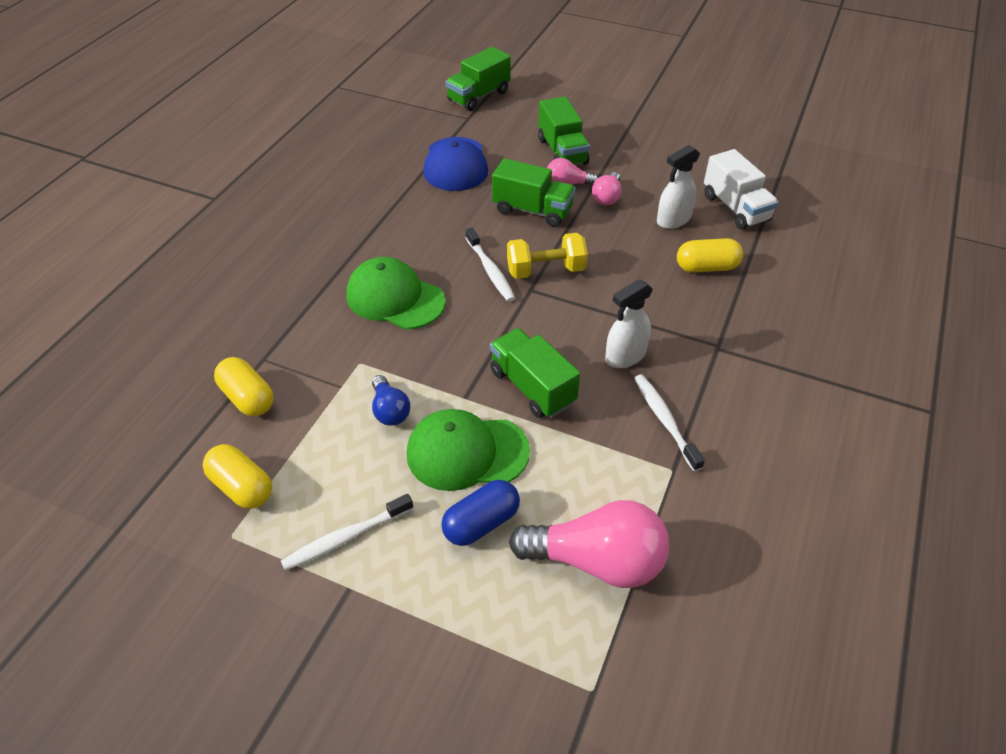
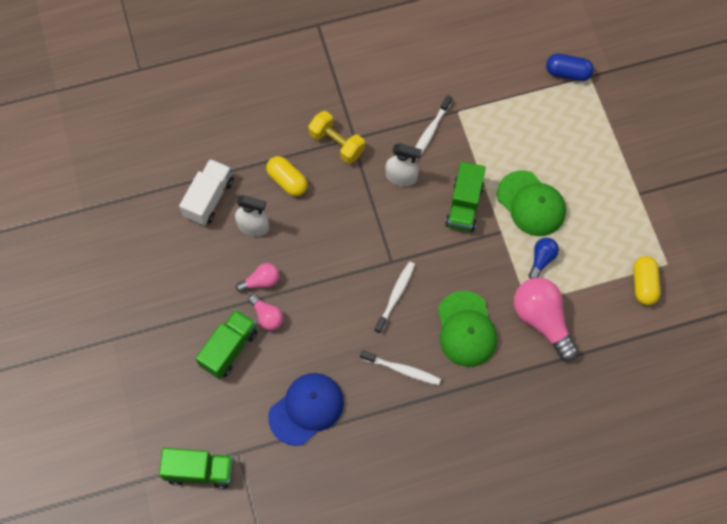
camera: 130 degrees left, 20 degrees up
(248, 398) = (600, 336): yellow capsule -> none
(346, 538) = (621, 215): white toothbrush -> white toothbrush (402, 369)
(481, 523) = (561, 168): blue capsule -> blue capsule (568, 73)
(532, 210) = (315, 317): green truck -> none
(546, 270) = (368, 265): yellow dumbbell -> yellow dumbbell (337, 143)
(597, 561) = (534, 110): pink light bulb -> pink light bulb (542, 320)

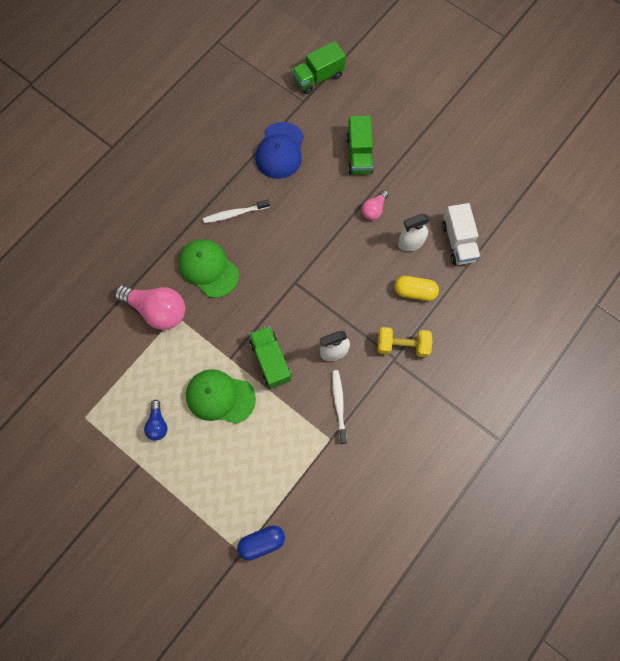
camera: 145 degrees right, 5 degrees up
(267, 316) = (351, 190): pink light bulb -> none
(395, 296) = (274, 259): white toothbrush -> none
(541, 259) = (185, 356): blue light bulb -> blue light bulb (157, 424)
(644, 284) = (95, 388): yellow capsule -> none

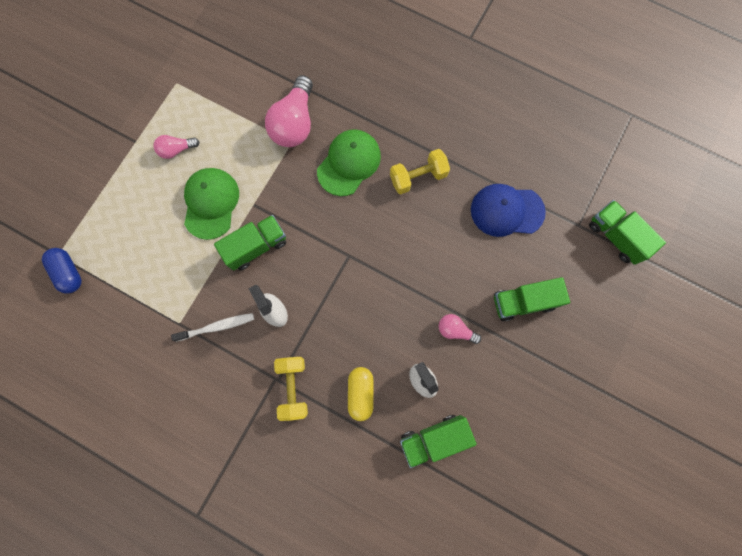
camera: 80 degrees right, 5 degrees up
(157, 424) = (176, 150): blue light bulb -> pink light bulb
(235, 214) = (418, 177): white toothbrush -> yellow dumbbell
(458, 242) = (433, 438): white truck -> green truck

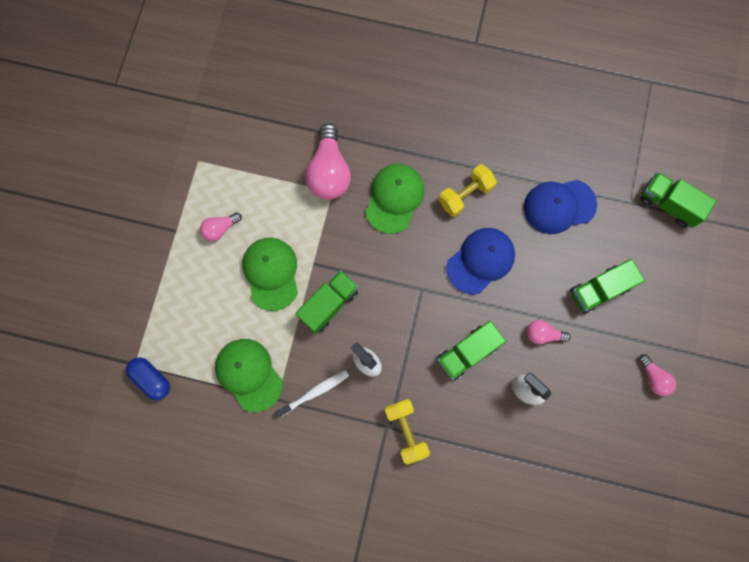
camera: 15 degrees left, 0 degrees up
(160, 293) = (249, 374): none -> green cap
(360, 393) = (471, 418): yellow capsule -> none
(414, 243) = (480, 261): none -> blue cap
(433, 438) = (552, 441): green truck -> green truck (467, 352)
(554, 403) = (653, 378): none -> pink light bulb

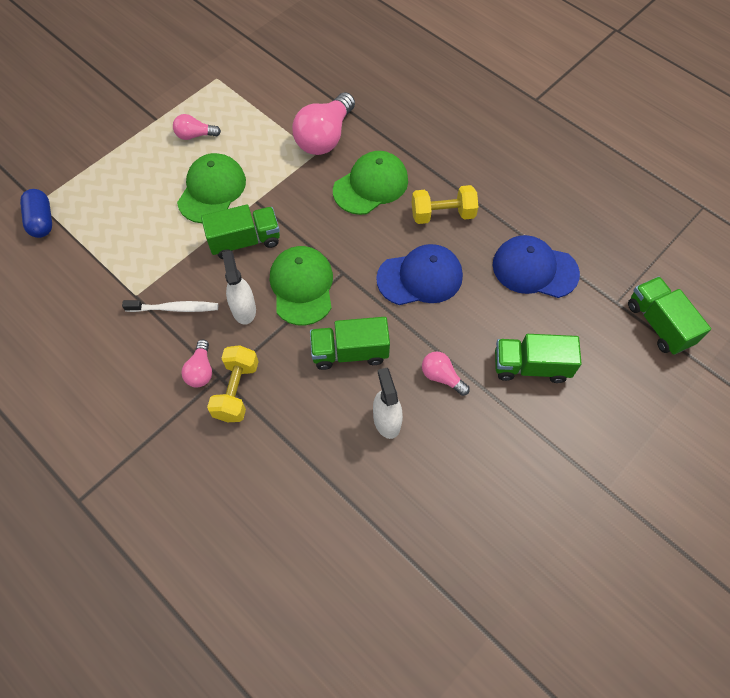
camera: 30 degrees right, 15 degrees down
(249, 374) = (127, 261): green cap -> green cap (302, 286)
(653, 378) = (541, 487): pink light bulb -> pink light bulb (201, 370)

